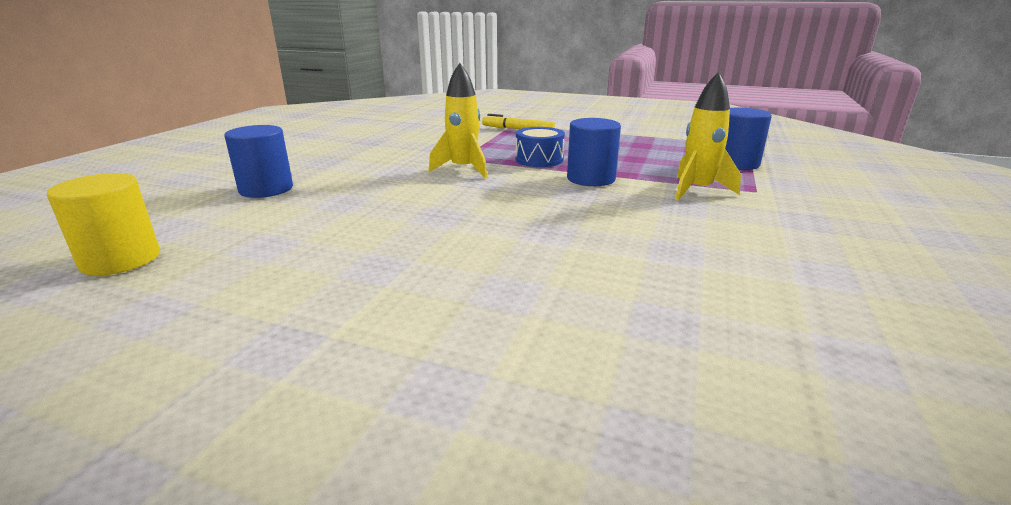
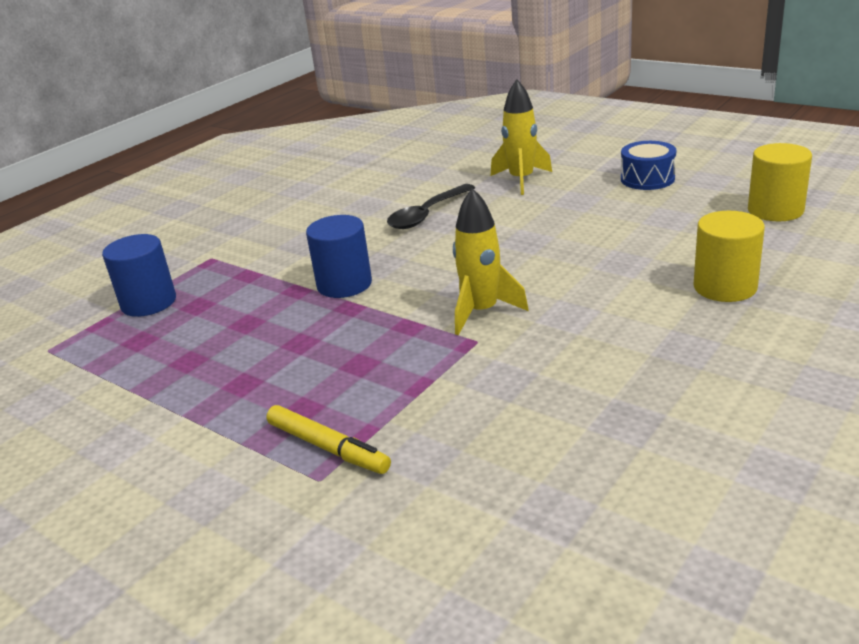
camera: 160 degrees left, 5 degrees up
(266, 189) = (725, 287): blue cylinder -> yellow cylinder
(539, 160) = (371, 329): blue drum -> blue drum (647, 179)
(575, 239) = (427, 214): none -> black spoon
(697, 190) = (262, 260): yellow rocket -> yellow rocket (521, 180)

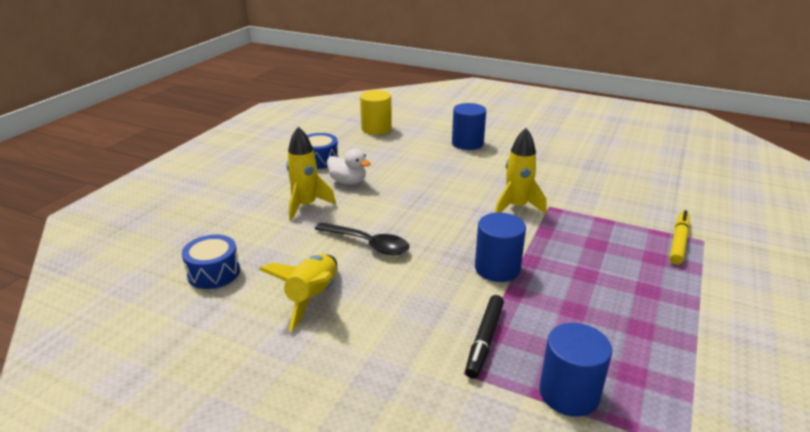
camera: 105 degrees left, 0 degrees up
(240, 269) = (484, 340): none -> black marker
(351, 194) = (312, 297): none -> yellow rocket
(409, 155) = (214, 273): none -> blue drum
(579, 198) = (348, 182): none -> white duck
(725, 287) = (467, 143): yellow cylinder -> blue cylinder

